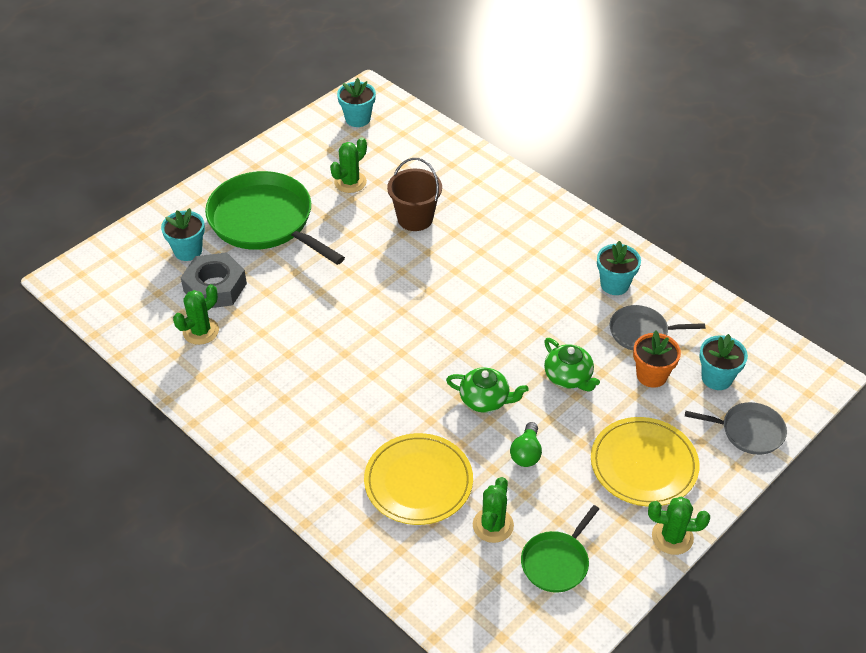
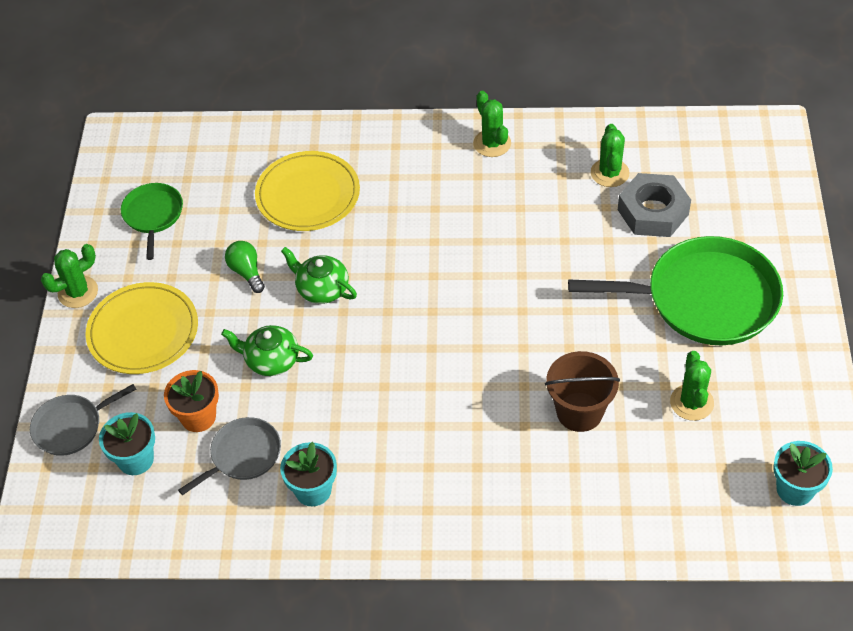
camera: 140 degrees right, 5 degrees up
(188, 251) = (722, 223): turquoise flower pot -> none
(485, 400) = (321, 289): green teapot -> green teapot turned 60 degrees clockwise
(493, 525) = (222, 206): green cactus -> green cactus (492, 143)

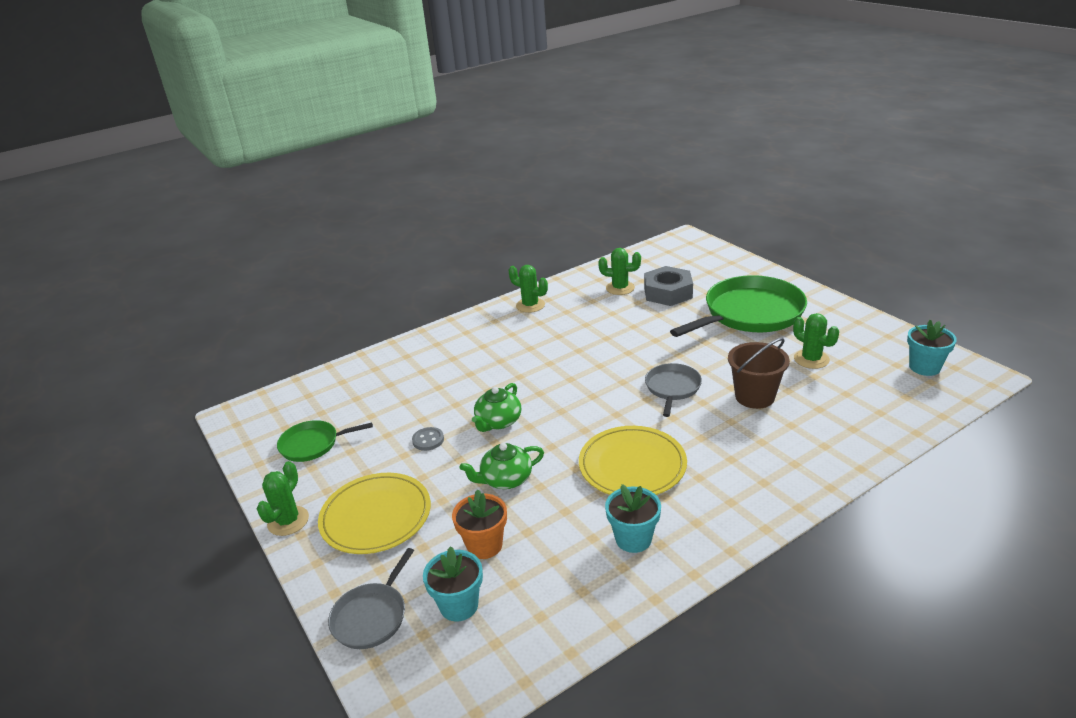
camera: 35 degrees left, 20 degrees down
(153, 215) = (313, 444): green pan -> green pan turned 60 degrees counterclockwise
(242, 455) = (550, 549): grey pan -> grey pan (672, 388)
(246, 272) = (428, 440): green light bulb -> grey button
(308, 194) = (429, 380): yellow plate -> yellow plate (632, 465)
(321, 289) = (498, 422): green teapot -> green teapot turned 60 degrees counterclockwise
(609, 173) = (620, 288): green cactus -> green cactus turned 45 degrees counterclockwise

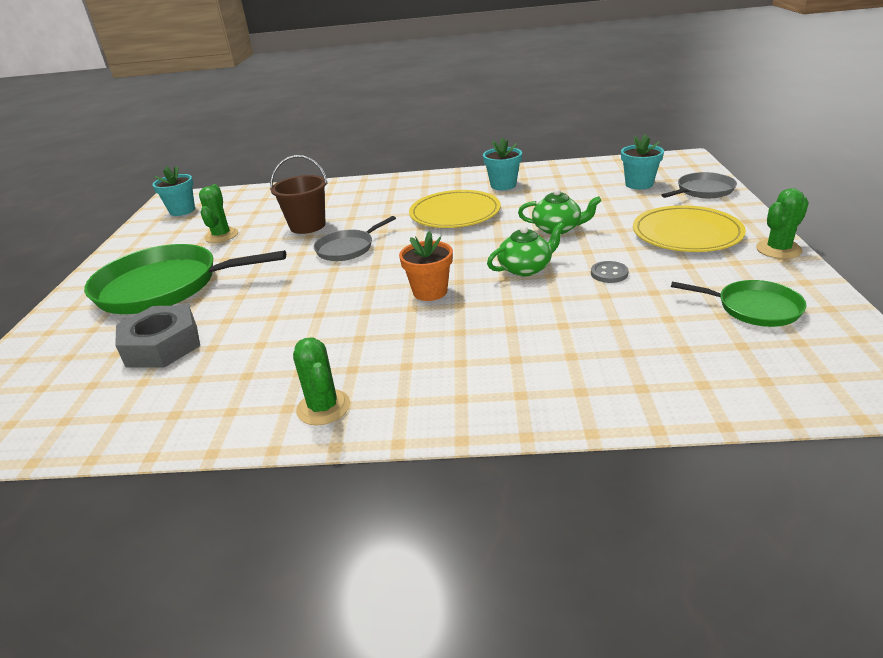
camera: 145 degrees left, 0 degrees up
(484, 545) = (603, 202): orange flower pot -> orange flower pot (430, 292)
(620, 288) = (185, 380): green cactus -> none

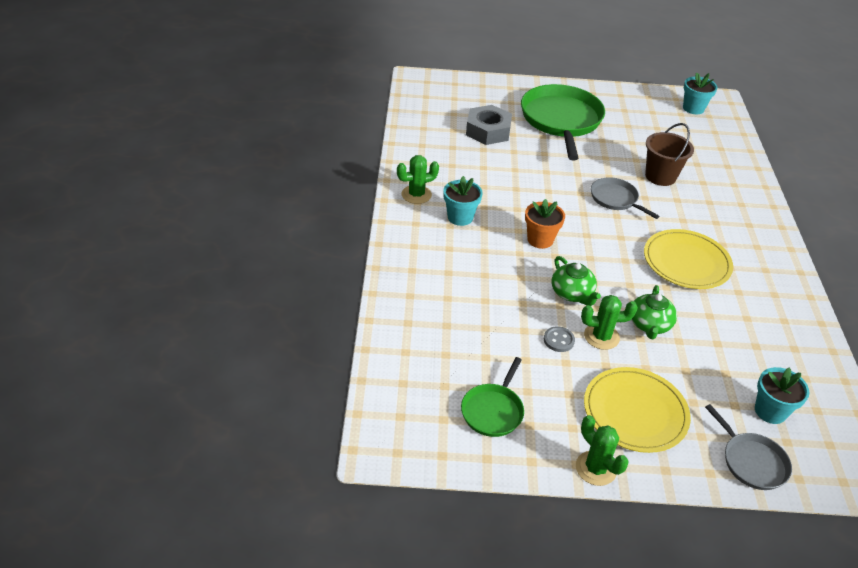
camera: 85 degrees right, 10 degrees up
(221, 235) = (642, 134): green cactus -> green cactus (601, 337)
(503, 185) = (761, 302): turquoise flower pot -> turquoise flower pot (460, 217)

